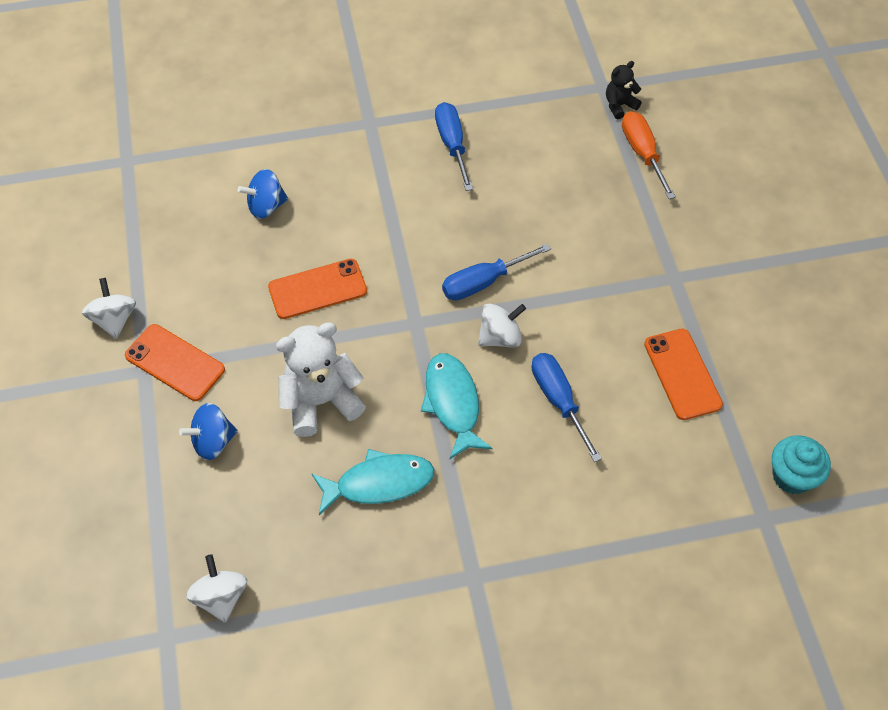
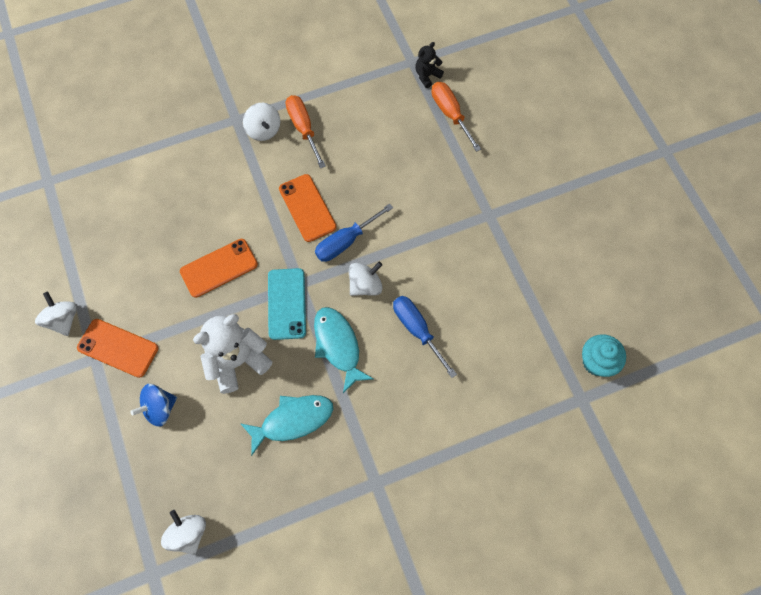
camera: 10 degrees left, 10 degrees up
(266, 206) = (166, 204): blue spinning top -> none
(396, 343) = (287, 304): none -> turquoise phone
(402, 140) = (263, 130): none -> white spinning top
(452, 144) = (303, 128): blue screwdriver -> orange screwdriver
(682, 374) = (506, 293): orange phone -> orange phone (307, 208)

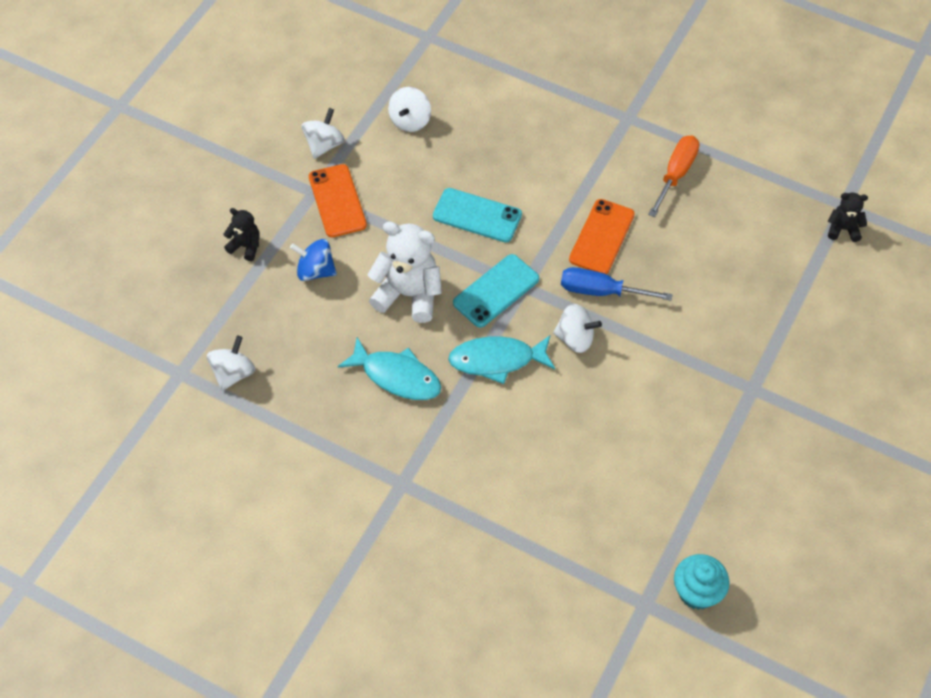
camera: 50 degrees right, 10 degrees down
(92, 441) = (246, 246): none -> black teddy bear
(219, 268) = (477, 215): orange phone -> turquoise phone
(263, 130) = (640, 146): white spinning top -> white spinning top (410, 121)
(338, 346) = (497, 360): turquoise fish -> turquoise fish turned 120 degrees counterclockwise
(417, 330) = (574, 412): blue screwdriver -> none
(450, 114) = (824, 278): orange screwdriver -> none

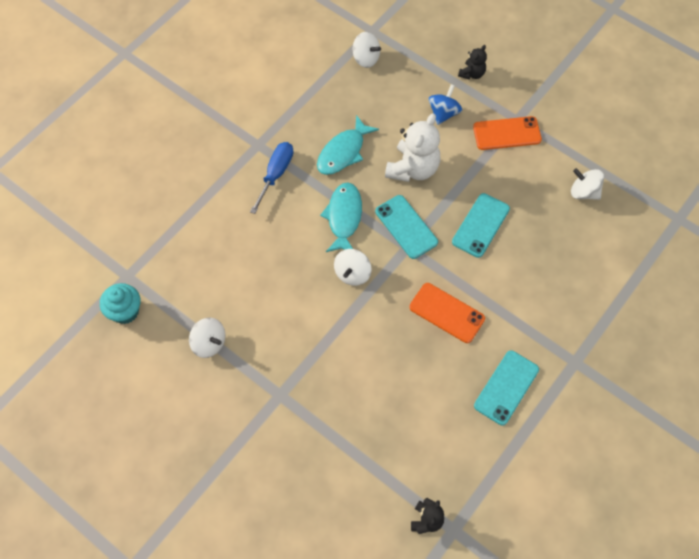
camera: 100 degrees right, 5 degrees up
(324, 145) = (563, 131): white spinning top -> white spinning top (209, 343)
(601, 291) = (393, 301): blue screwdriver -> blue screwdriver (276, 174)
(676, 174) = (506, 387): orange screwdriver -> turquoise phone

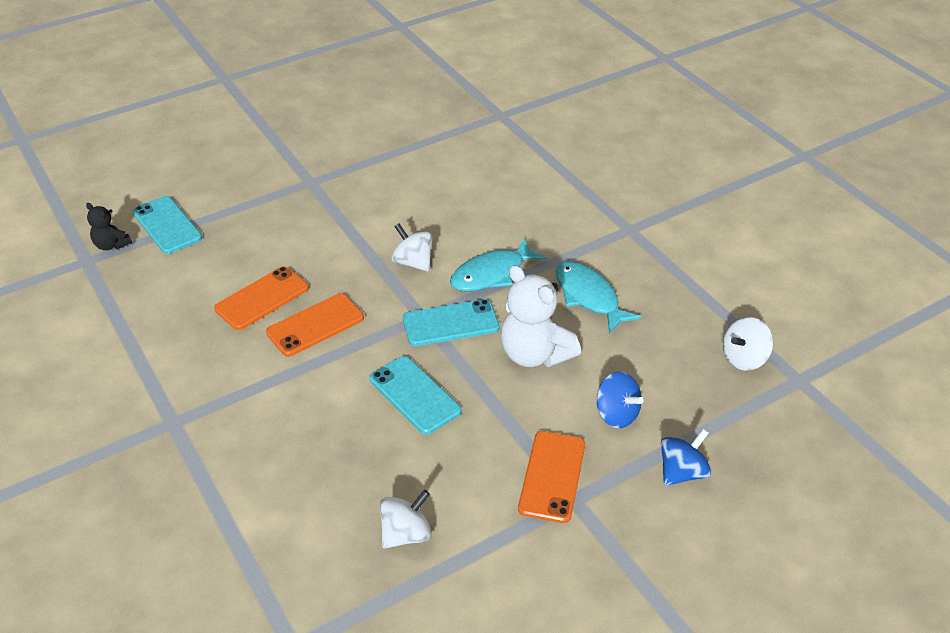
camera: 110 degrees right, 20 degrees down
(125, 311) = (462, 108): turquoise cupcake -> none
(209, 343) = (395, 150): white spinning top -> none
(276, 174) = (579, 234): blue screwdriver -> none
(344, 217) = (492, 274): turquoise fish -> turquoise fish turned 120 degrees clockwise
(436, 363) = (262, 298): none -> orange phone
(472, 74) = (682, 472): black teddy bear -> blue spinning top
(506, 387) = (191, 347): turquoise phone -> turquoise phone (167, 225)

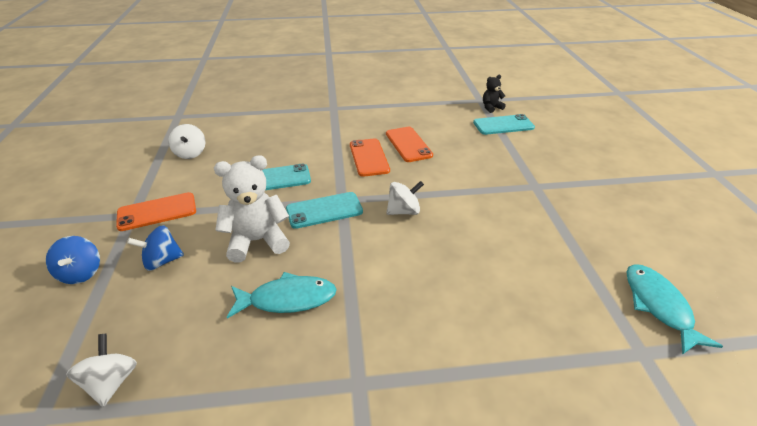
camera: 115 degrees right, 5 degrees down
(450, 323) = (324, 210): turquoise phone -> turquoise phone turned 60 degrees clockwise
(492, 274) = (361, 248): turquoise fish -> turquoise fish (659, 306)
(552, 476) = (157, 212): orange phone -> orange phone turned 60 degrees counterclockwise

